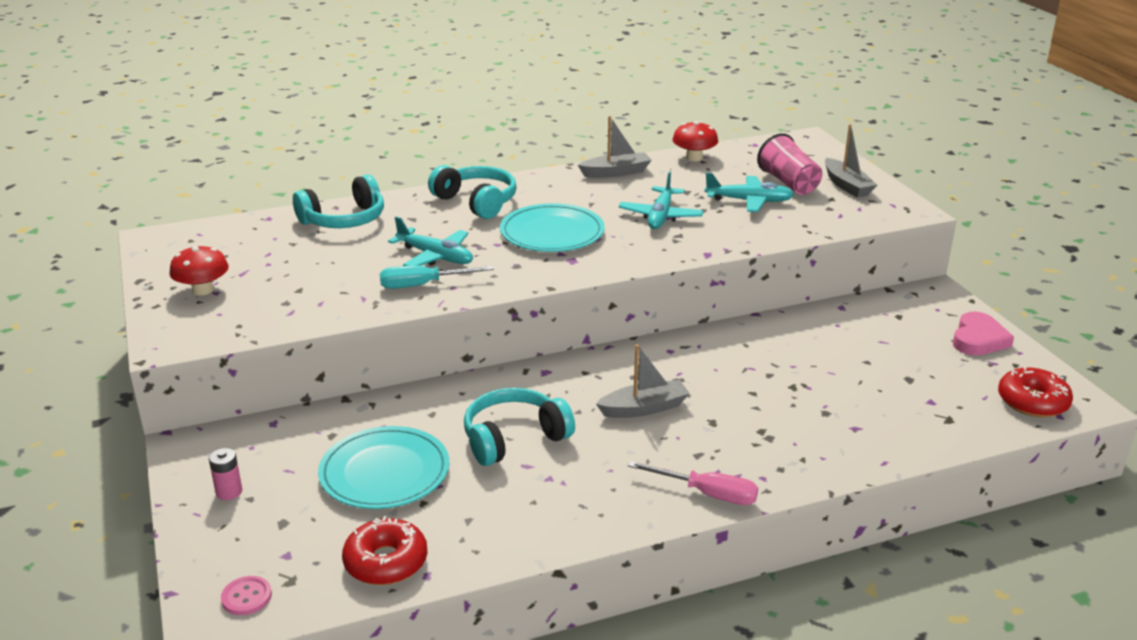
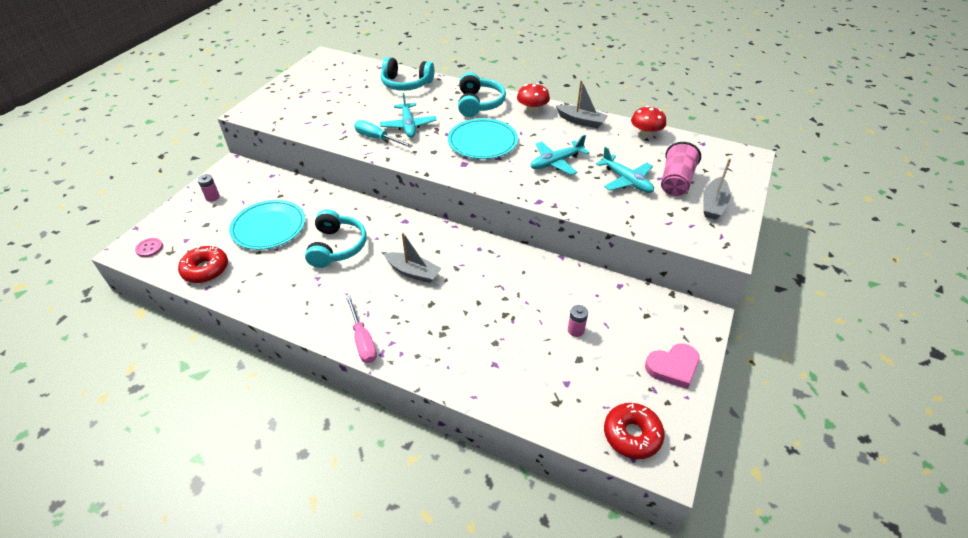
camera: 45 degrees right, 15 degrees up
(203, 290) = (298, 92): red mushroom -> red mushroom (532, 110)
(514, 438) = (337, 247): turquoise headphones -> turquoise headphones turned 75 degrees clockwise
(869, 360) = (575, 330): none -> pink battery

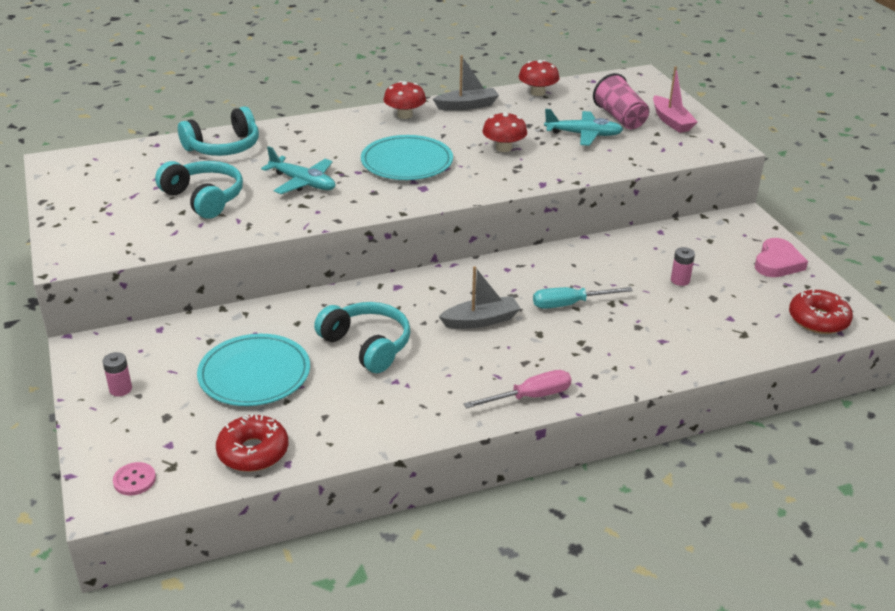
camera: 45 degrees left, 10 degrees down
(363, 340) = (530, 397): pink screwdriver -> pink screwdriver turned 45 degrees counterclockwise
(377, 138) = (291, 209): turquoise screwdriver -> turquoise screwdriver (569, 304)
(479, 104) = (341, 132): turquoise headphones -> turquoise headphones (204, 198)
(556, 162) = (504, 148): turquoise plane -> red mushroom
(713, 204) = (671, 121): grey boat -> pink boat

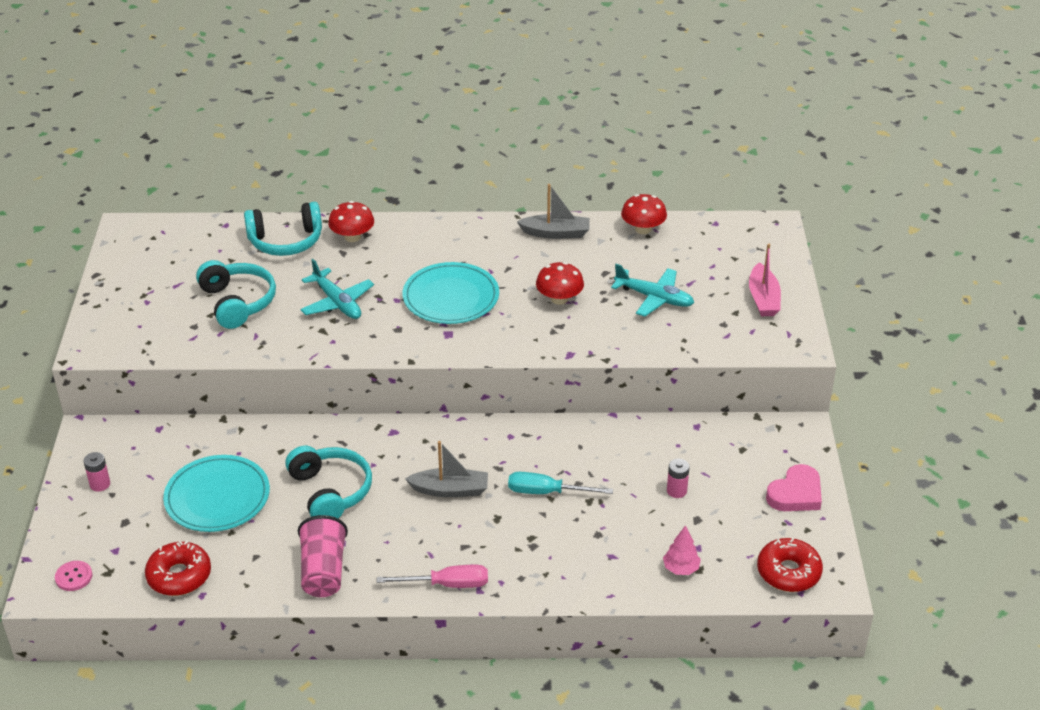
camera: 20 degrees right, 5 degrees up
(405, 115) = (484, 233): red mushroom -> red mushroom (352, 237)
(620, 118) = (709, 283): pink cup -> pink cup (323, 571)
(728, 337) = (681, 568): none -> pink tree

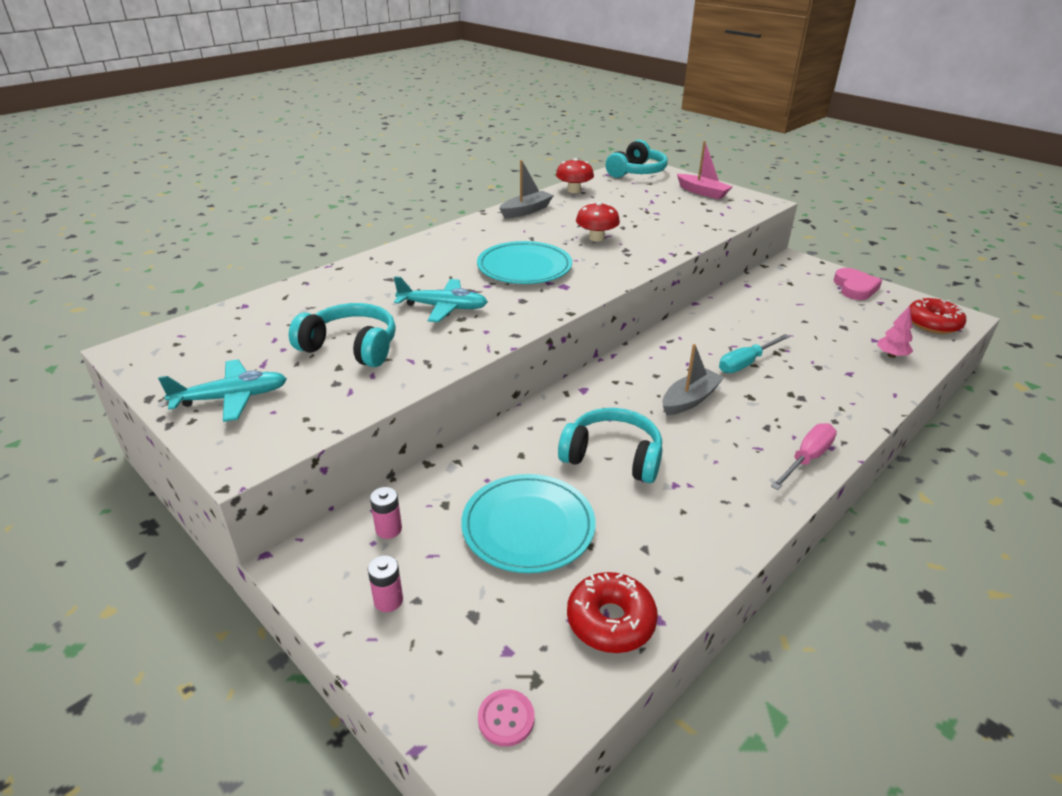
camera: 45 degrees left, 5 degrees down
(286, 241) = (324, 292): turquoise headphones -> turquoise headphones (636, 172)
(323, 571) = (715, 516): pink cup -> none
(352, 237) = (380, 267): red mushroom -> none
(654, 298) = (648, 215): turquoise plane -> turquoise plane (232, 398)
(676, 491) = (805, 319): pink battery -> pink battery (388, 529)

